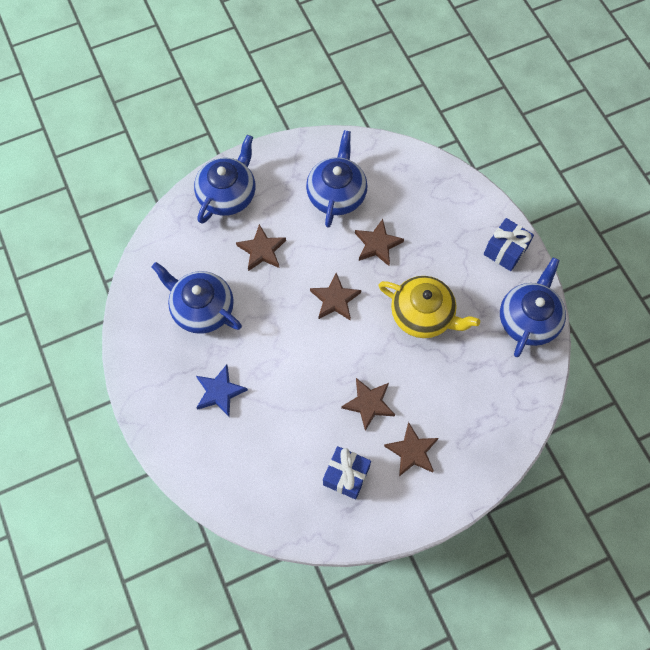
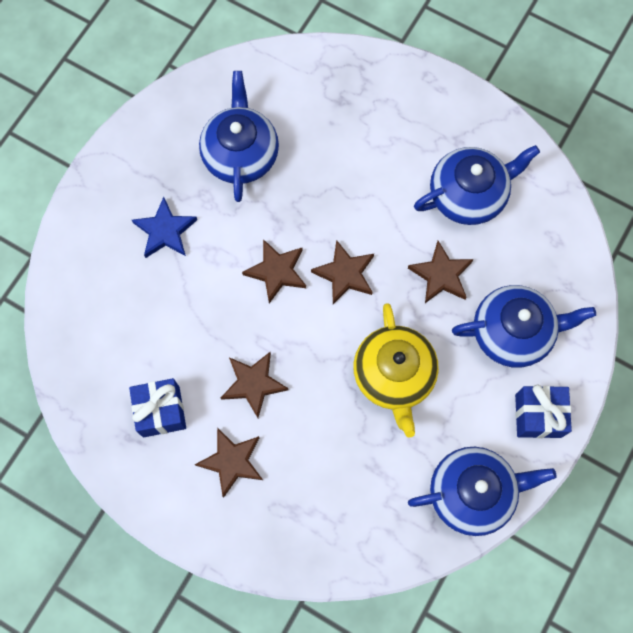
camera: 55 degrees right, 5 degrees up
(227, 194) = (384, 90): blue teapot -> blue teapot (513, 332)
(262, 250) = (346, 165): brown star -> brown star (276, 271)

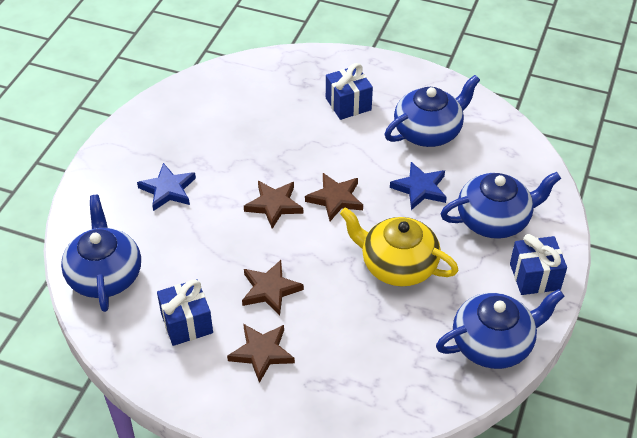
camera: 10 degrees left, 25 degrees down
(240, 154) = (225, 129): blue teapot -> blue teapot (105, 275)
(385, 138) = (348, 104): none -> blue gift
(394, 375) = (397, 265): yellow teapot -> yellow teapot turned 135 degrees clockwise
(441, 275) = (420, 188): brown star -> blue star

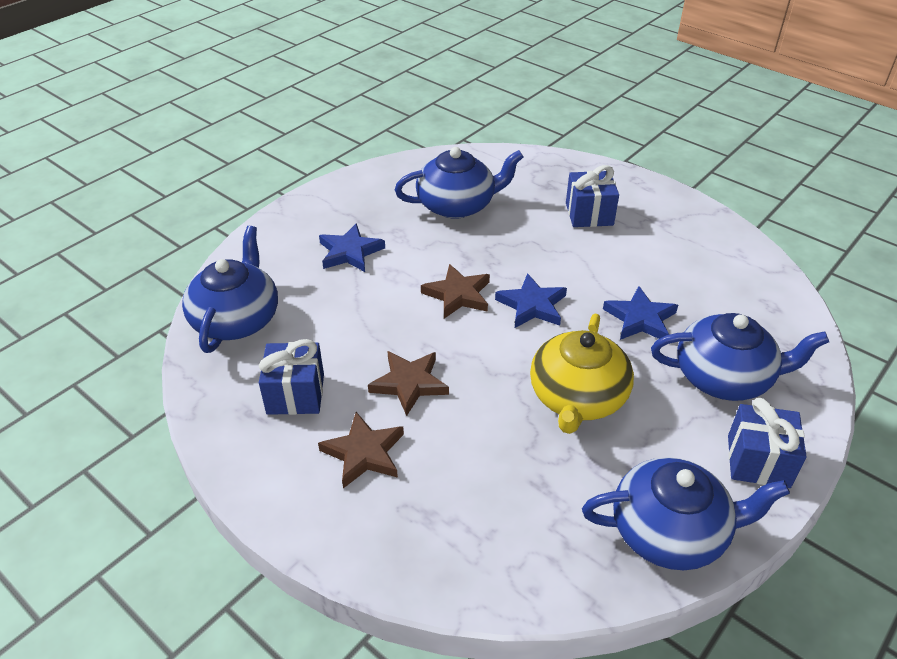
camera: 20 degrees right, 5 degrees down
(335, 199) = (532, 305): brown star -> blue star
(397, 265) = (577, 398): yellow teapot -> yellow teapot turned 120 degrees counterclockwise
(428, 131) = (674, 261): blue teapot -> blue teapot (457, 205)

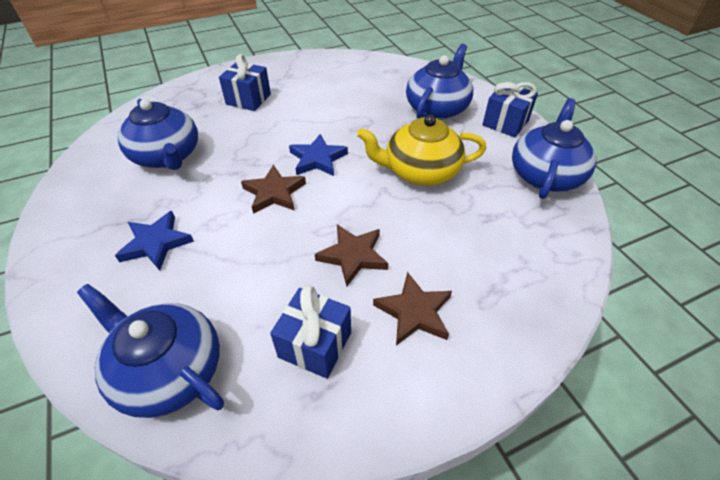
camera: 65 degrees left, 5 degrees up
(457, 205) = (167, 156): blue teapot -> blue teapot turned 135 degrees clockwise
(577, 398) = (420, 171): yellow teapot -> yellow teapot turned 135 degrees clockwise
(640, 319) = (367, 118): blue star -> none

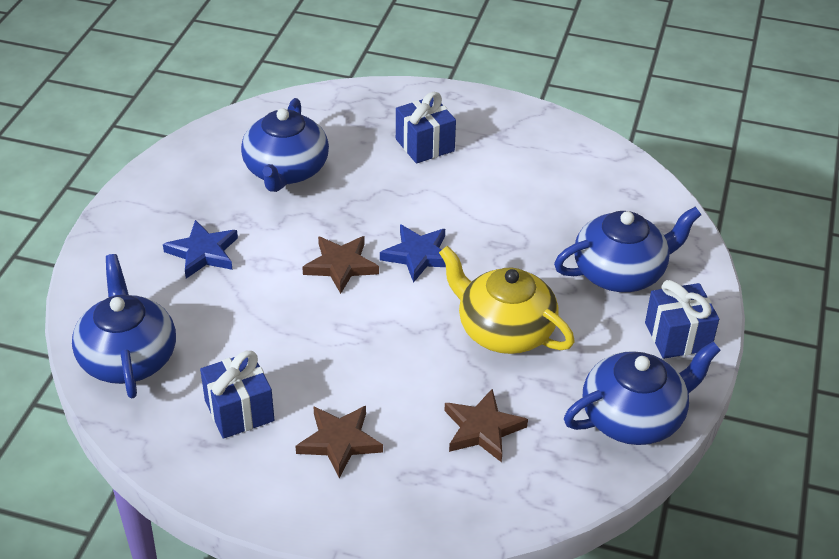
camera: 40 degrees right, 5 degrees down
(353, 256) = (344, 366): brown star -> brown star (482, 429)

